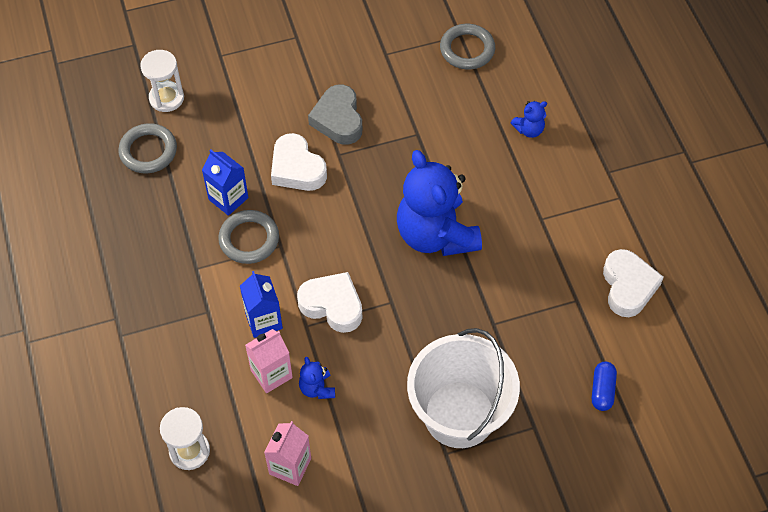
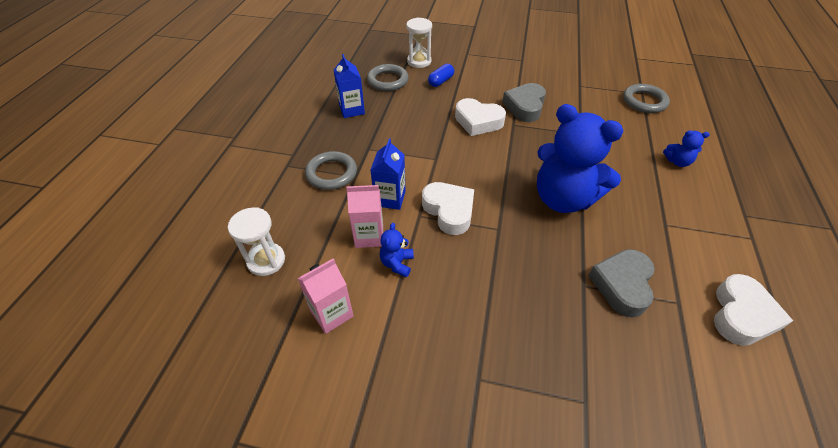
camera: 30 degrees right, 10 degrees down
(228, 198) = (419, 120): blue carton -> blue carton (352, 110)
(249, 239) = (416, 147): grey ring -> grey ring (331, 173)
(297, 168) = (478, 121): white heart -> white heart turned 60 degrees counterclockwise
(436, 234) = (563, 199): blue teddy bear -> blue teddy bear turned 60 degrees counterclockwise
(459, 414) = (511, 348): white bucket -> none
(525, 306) = (622, 285): none -> grey heart
(602, 390) = (680, 403): blue capsule -> blue capsule (441, 81)

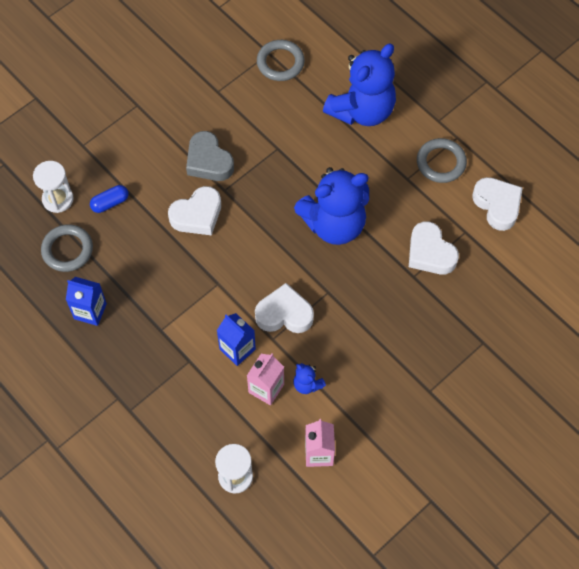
camera: 55 degrees left, 15 degrees up
(331, 173) = (170, 378): grey ring -> grey ring (441, 162)
(441, 81) = (110, 203): blue capsule -> blue capsule turned 75 degrees clockwise
(622, 285) = (430, 253): grey heart -> white heart
(677, 162) = (362, 110): blue teddy bear -> blue teddy bear, size x2.43

